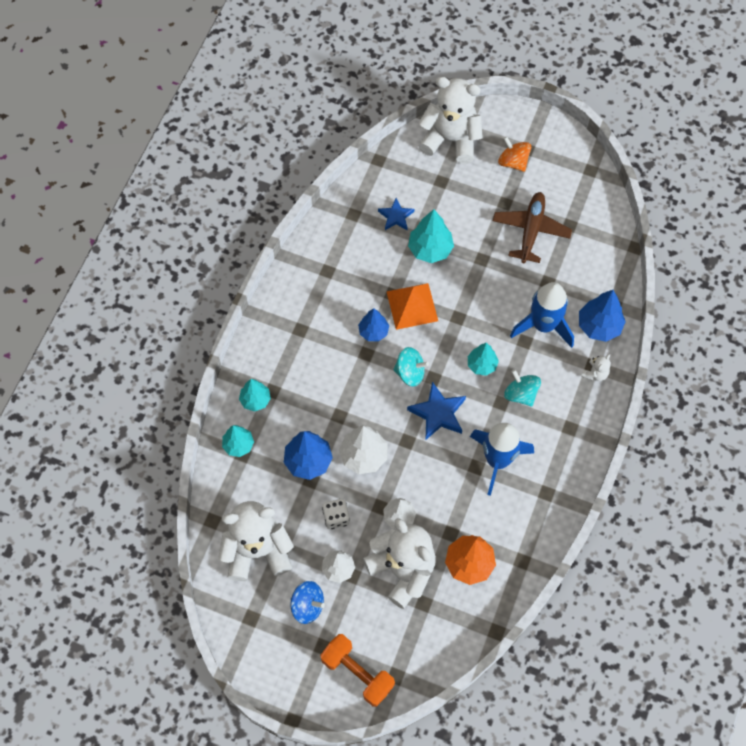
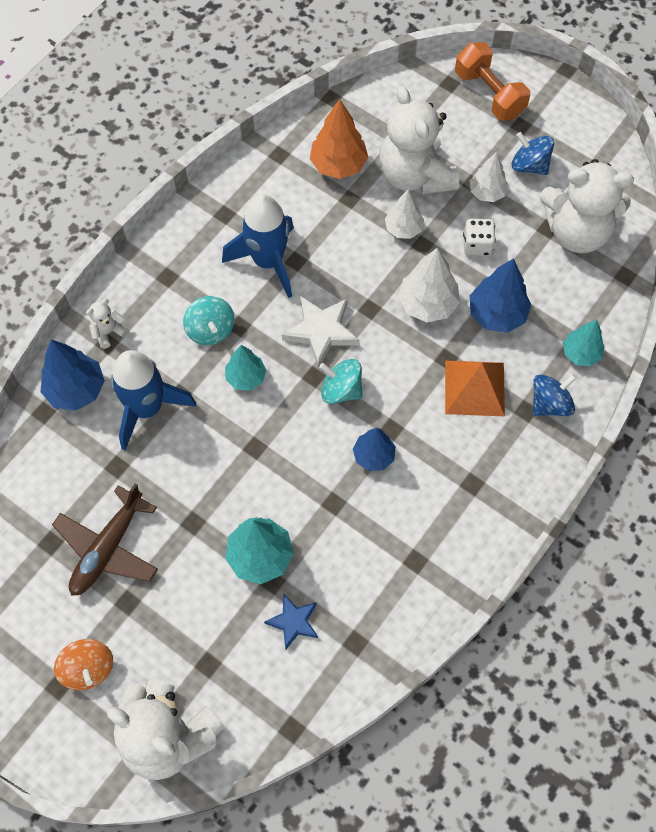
camera: 165 degrees left, 0 degrees up
(255, 400) = (550, 403): turquoise tree -> blue spinning top
(412, 306) = (311, 479): orange pyramid -> orange pyramid (474, 388)
(438, 413) = (321, 331): blue star -> white star

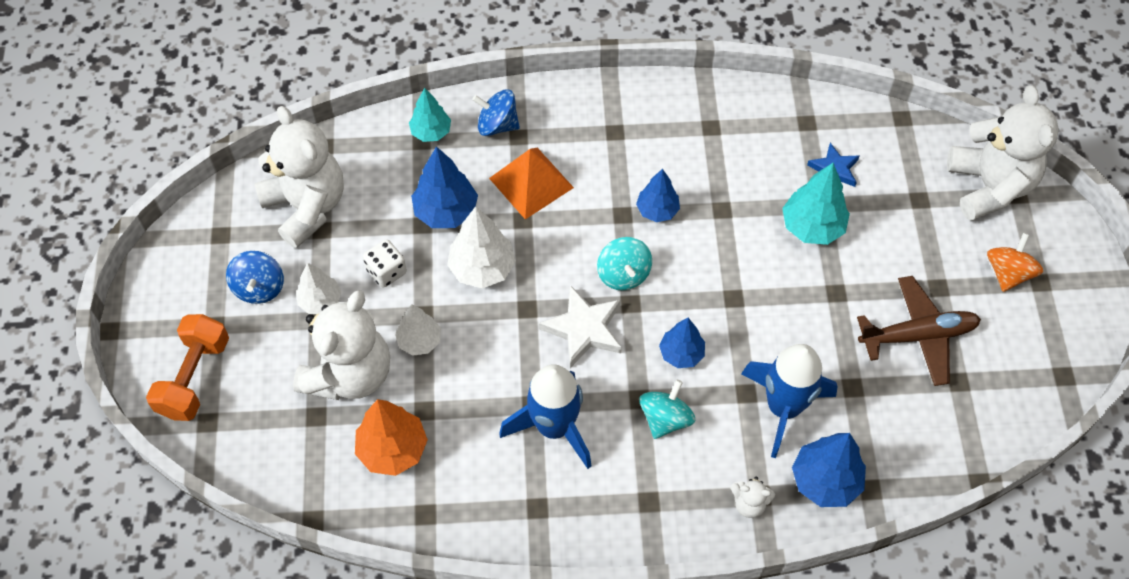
camera: 130 degrees left, 5 degrees down
(246, 377) = (681, 354): turquoise tree -> blue tree

